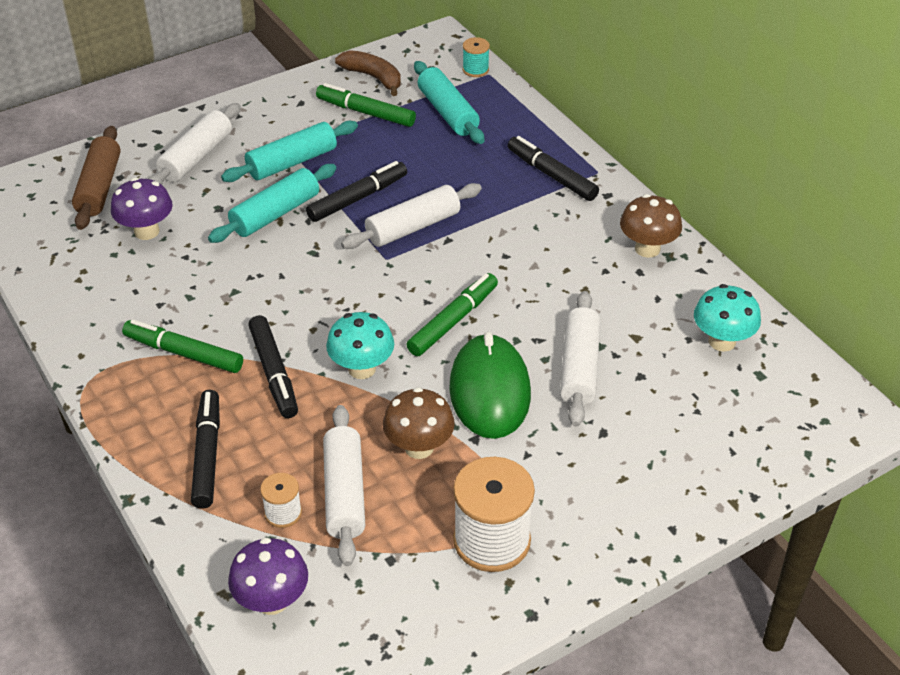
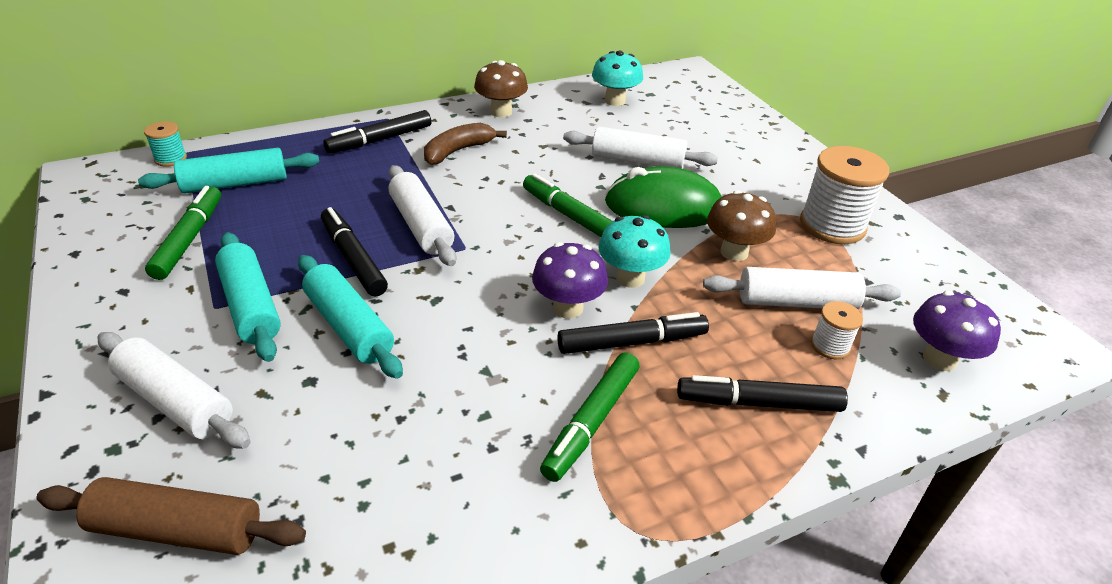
camera: 85 degrees left, 5 degrees down
(146, 231) = (326, 462): purple mushroom -> purple mushroom (568, 308)
(366, 112) = (189, 239): green marker -> green marker turned 150 degrees clockwise
(373, 77) = (120, 227): brown banana -> brown banana (458, 151)

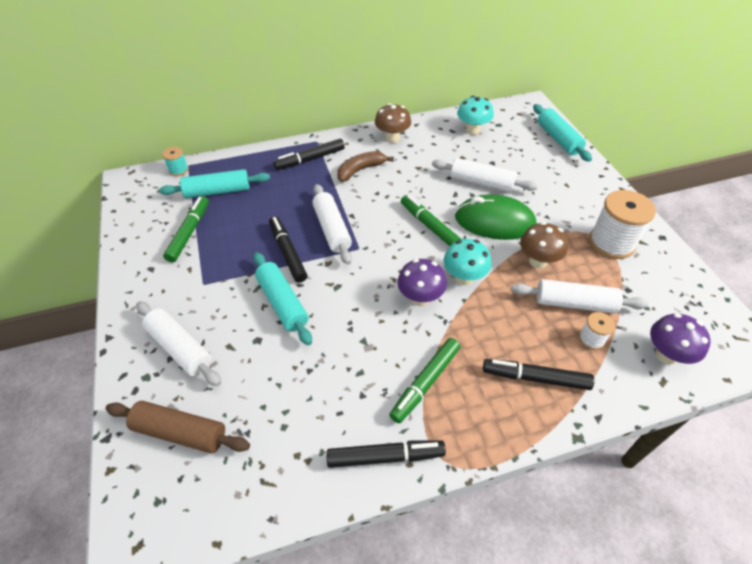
camera: 10 degrees right, 10 degrees up
(250, 306) = (224, 284): turquoise rolling pin -> turquoise rolling pin (558, 139)
(632, 342) = (458, 327): black marker -> black marker (385, 457)

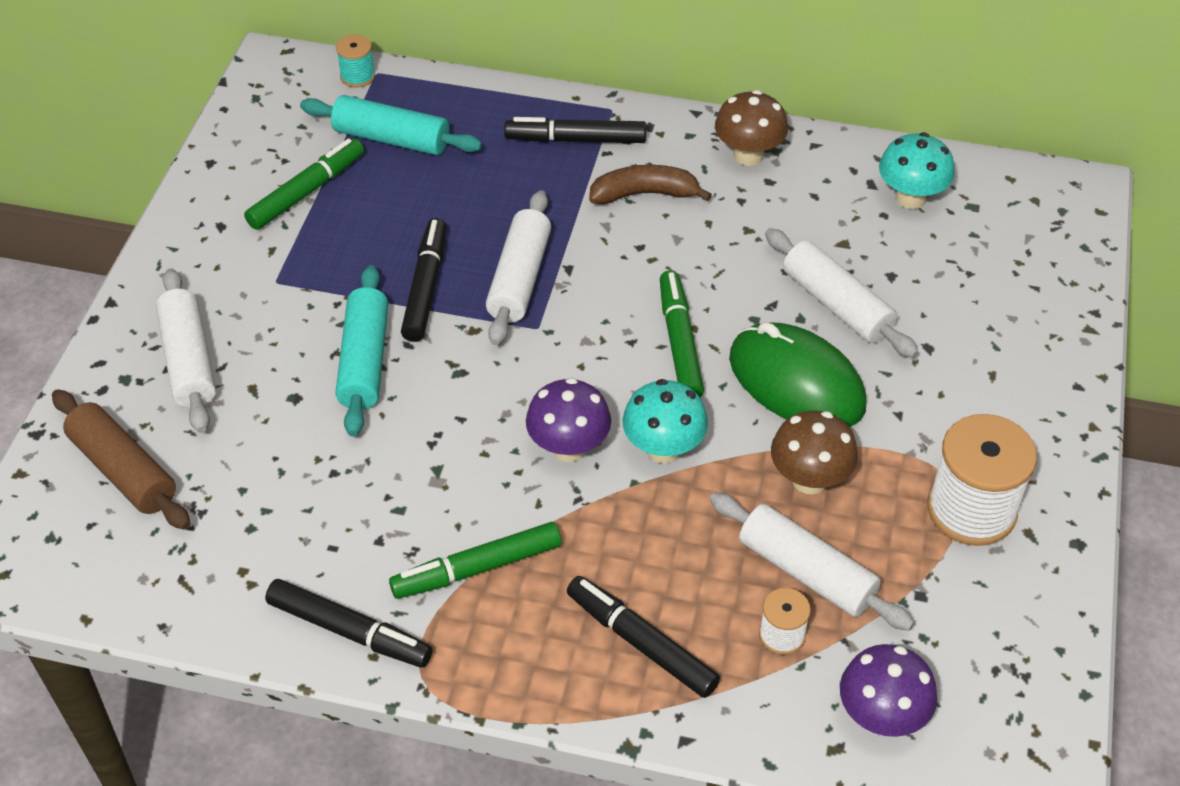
camera: 30 degrees right, 0 degrees up
(558, 139) = (1063, 282): turquoise rolling pin -> none

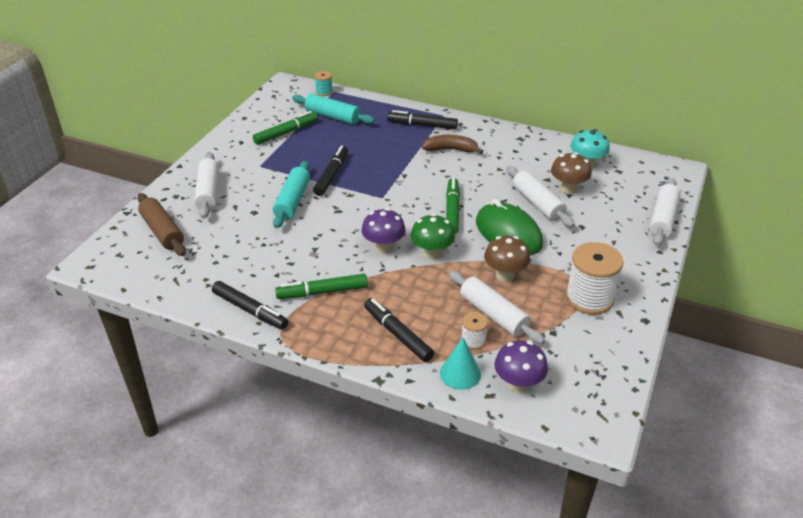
camera: 10 degrees right, 10 degrees down
(520, 278) = (379, 177): white rolling pin -> white rolling pin (663, 219)
(663, 449) = (432, 253): turquoise mushroom -> green mushroom
(748, 155) = (507, 139): brown mushroom -> brown mushroom (568, 189)
(773, 710) = (460, 373): none -> turquoise cone

